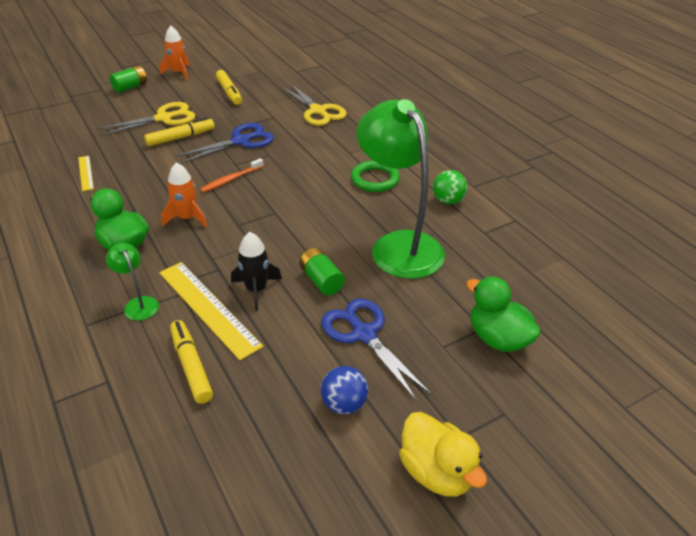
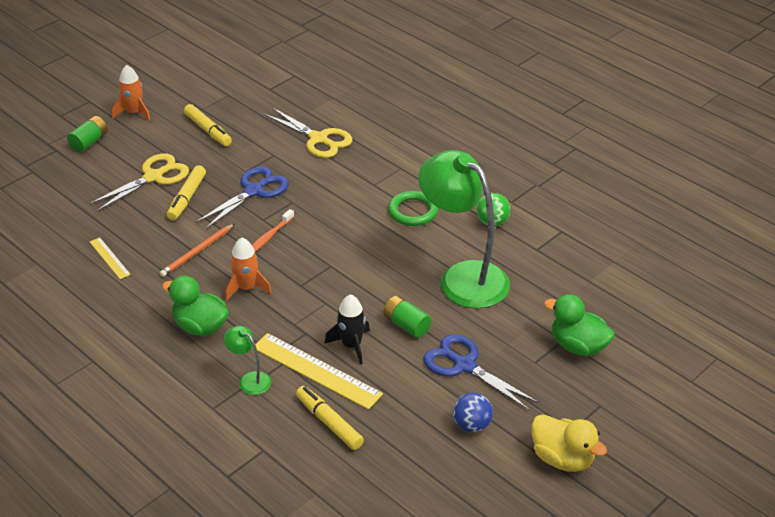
camera: 15 degrees left, 0 degrees up
(162, 180) = (197, 252): none -> orange pencil
(181, 138) = (187, 198): yellow marker -> yellow marker turned 150 degrees clockwise

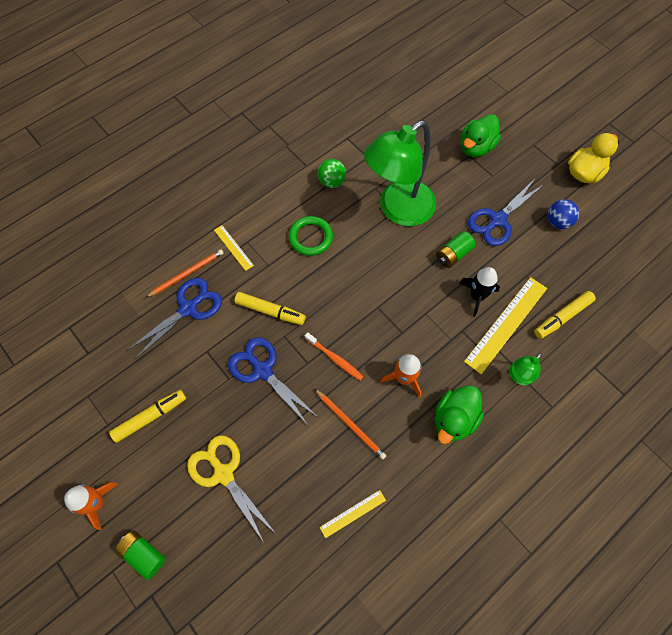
camera: 85 degrees left, 25 degrees up
(187, 198) = (264, 437): yellow marker -> yellow marker (270, 311)
(318, 139) = (188, 308): yellow scissors -> blue scissors
(357, 134) = (187, 274): none -> orange pencil
(392, 159) = (233, 247): none -> yellow ruler

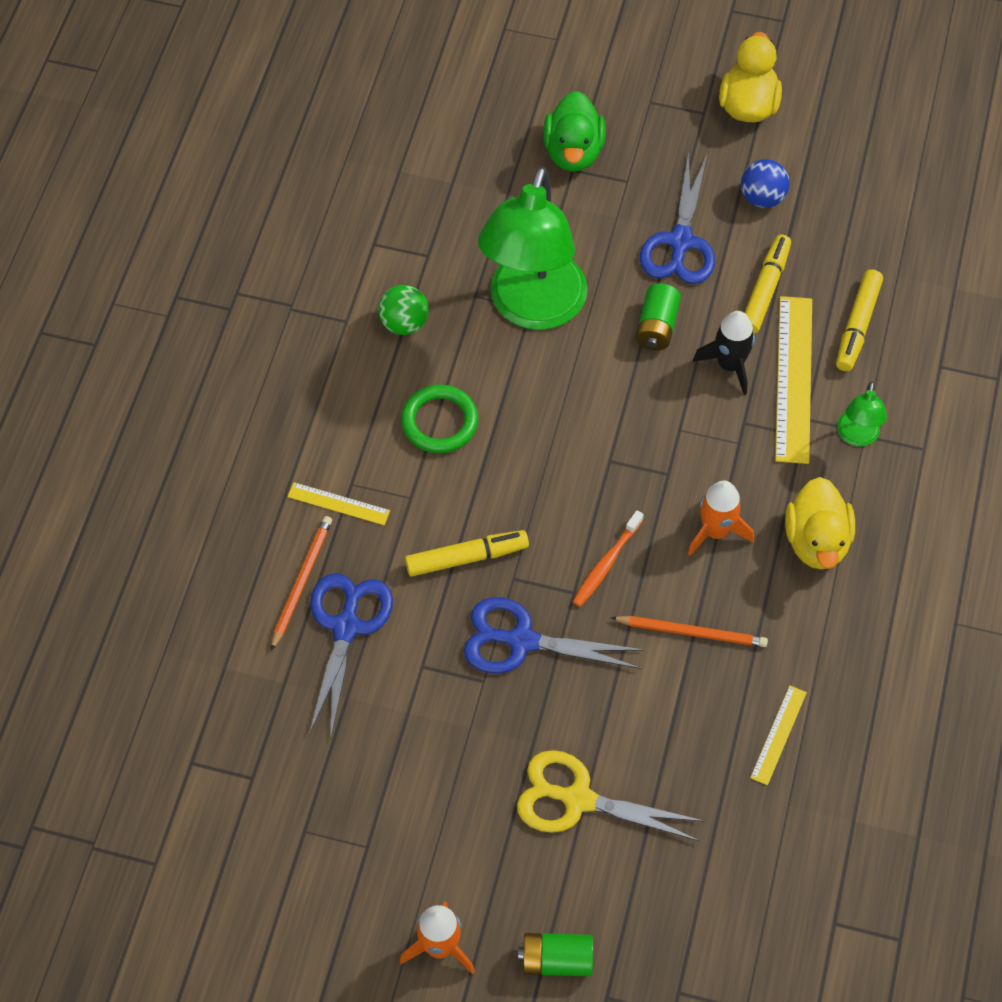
camera: 35 degrees left, 5 degrees down
(150, 417) = (418, 798): yellow marker -> yellow marker (765, 290)
(335, 359) = (606, 564): orange toothbrush -> orange toothbrush turned 120 degrees clockwise
(454, 419) = (816, 541): green duck -> yellow duck

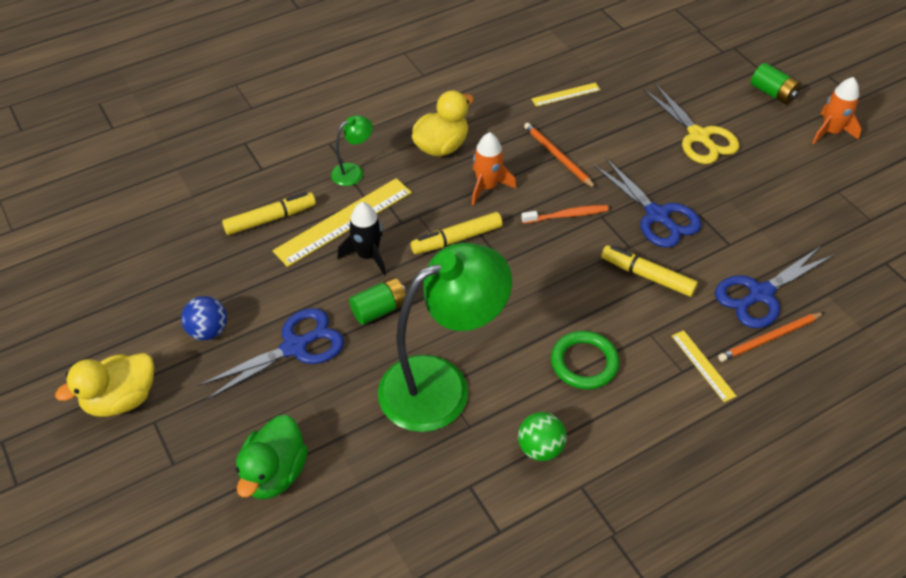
camera: 135 degrees left, 10 degrees down
(573, 152) = (274, 473): green duck -> green duck turned 150 degrees clockwise
(765, 290) = (289, 277): yellow marker -> yellow marker (456, 239)

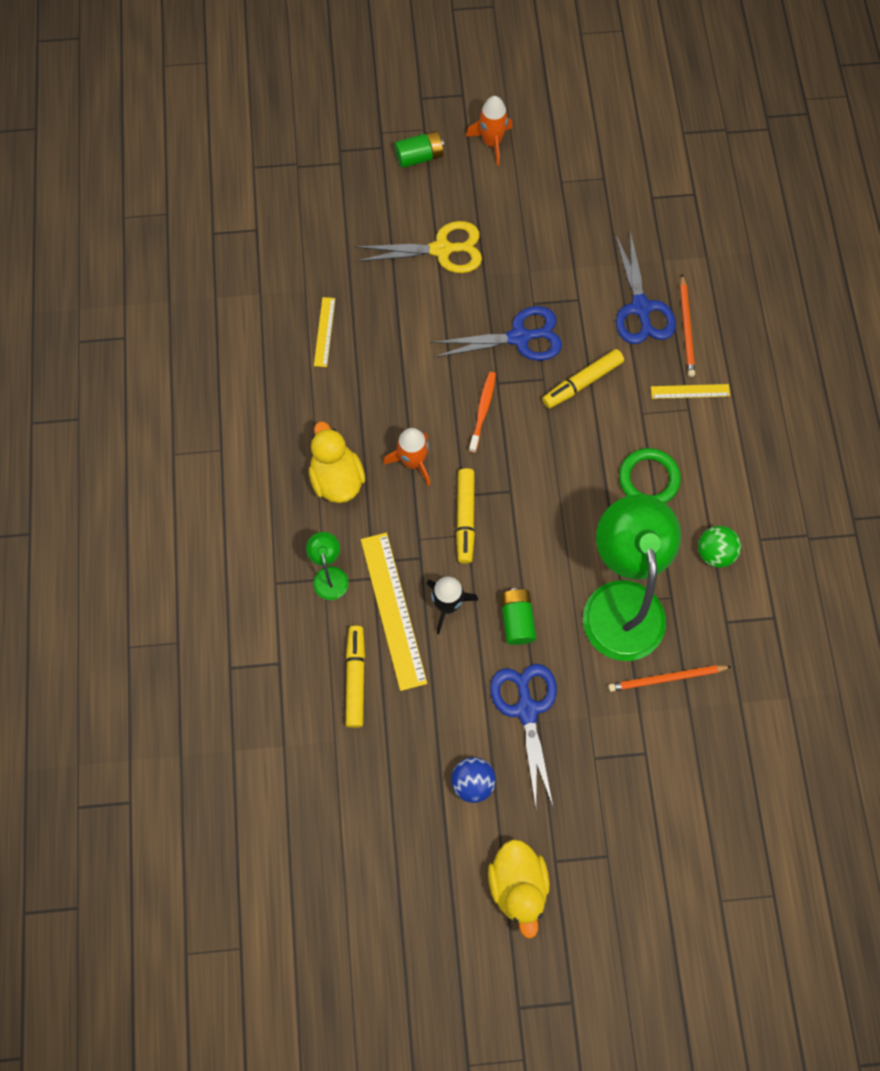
camera: 65 degrees left, 20 degrees up
(274, 473) = (652, 772): green duck -> none
(557, 156) = (405, 381): orange pencil -> orange pencil (666, 678)

